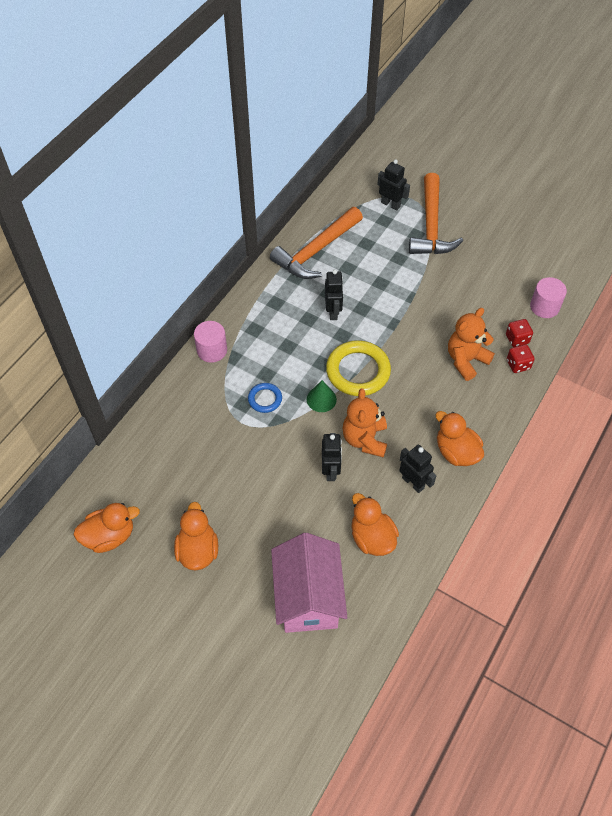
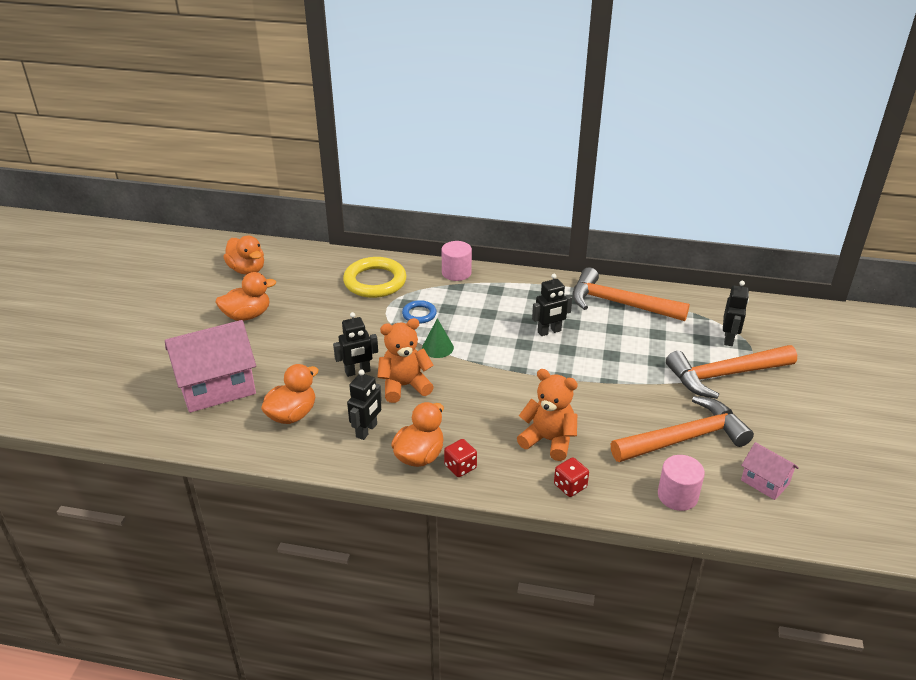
camera: 70 degrees right, 20 degrees down
(358, 371) = (485, 364): yellow ring -> yellow ring (375, 281)
(490, 278) = (684, 438): none -> orange hammer
(517, 339) = (608, 478): red dice -> red dice (460, 467)
(545, 255) = (764, 482): none -> pink house

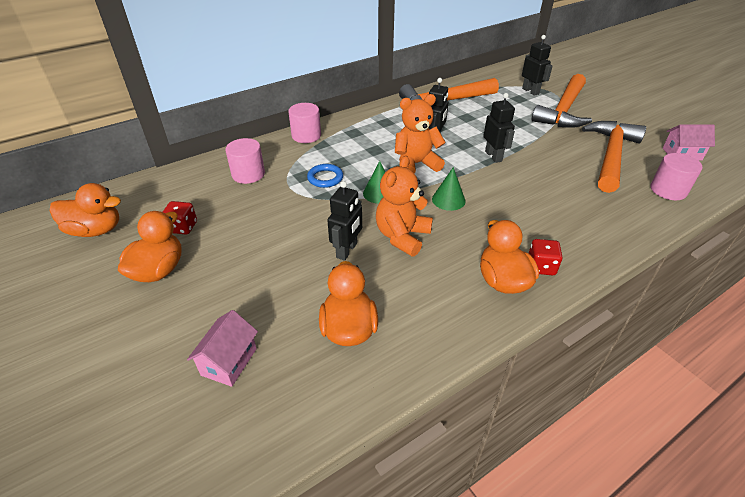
camera: 45 degrees left, 5 degrees up
(217, 388) = (229, 362): pink house -> pink house, size x0.51
(367, 430) = (433, 292): black robot -> black robot (493, 156)
(375, 281) = (248, 174): yellow ring -> pink cylinder
(477, 383) = (448, 200): none -> green cone
(548, 440) = (554, 207): orange teddy bear -> orange teddy bear (416, 164)
(570, 486) = (617, 227): red dice -> red dice (182, 227)

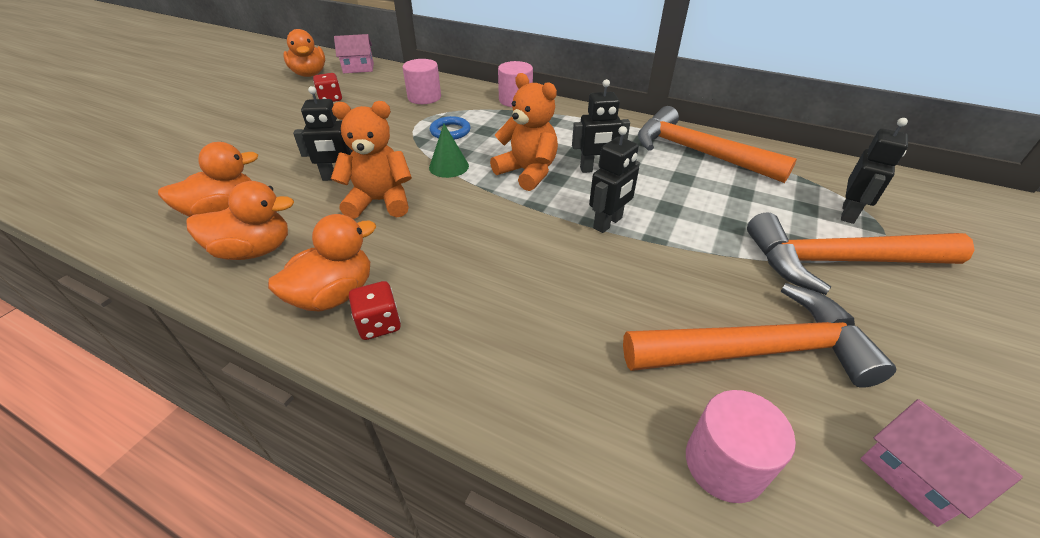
camera: 60 degrees right, 0 degrees up
(159, 270) = (273, 109): orange duck -> orange duck (254, 250)
(229, 362) = (175, 170): pink house -> pink house (358, 68)
(448, 200) = (473, 213): green cone -> none

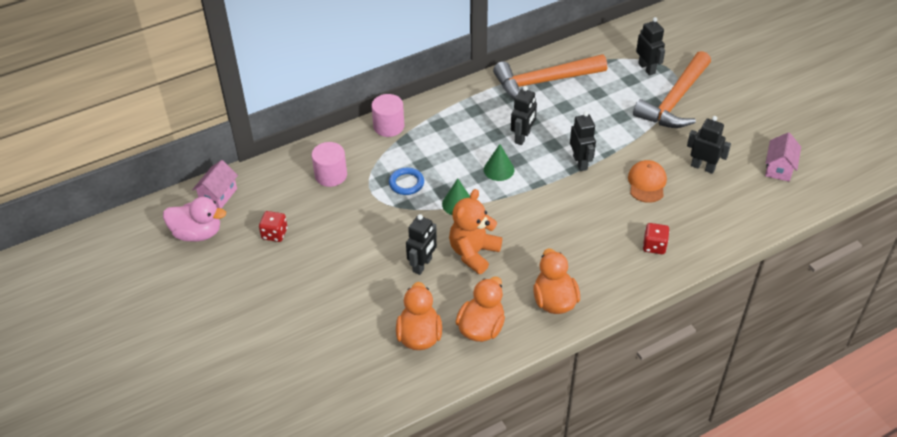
camera: 55 degrees left, 5 degrees up
(310, 74) = (197, 233): orange duck -> pink duck
(379, 324) = (591, 289): red dice -> red dice (654, 246)
(527, 172) = (499, 169): orange teddy bear -> green cone
(644, 298) = (647, 183): none -> orange cap
(724, 464) = (743, 213): pink cylinder -> none
(757, 350) = (703, 167): orange hammer -> black robot
(912, 476) = (779, 168): pink house -> pink house turned 75 degrees counterclockwise

